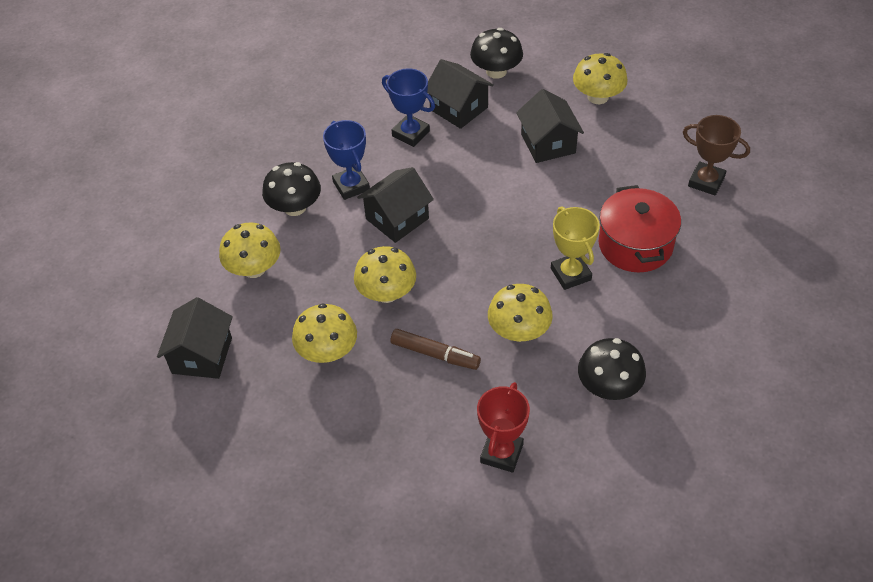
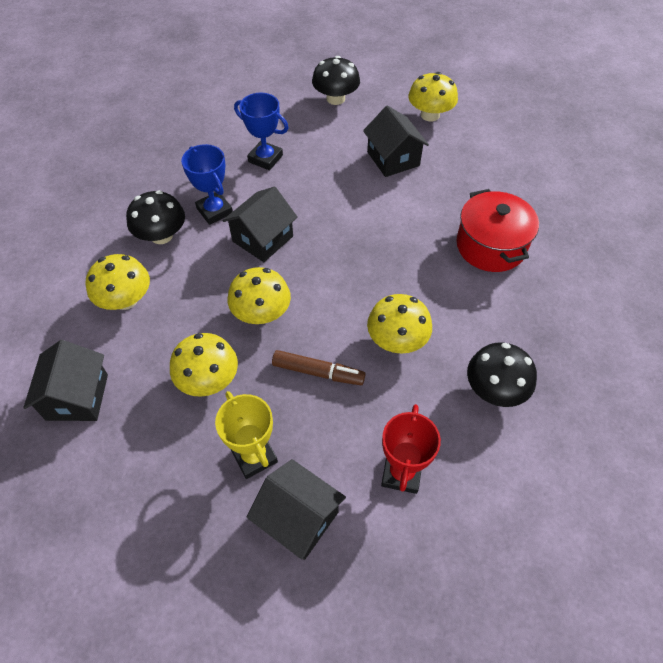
camera: 10 degrees left, 5 degrees up
(458, 108) = (306, 133): black house -> black house (298, 518)
(570, 274) = (436, 279): yellow trophy -> yellow trophy (254, 456)
(706, 181) = (541, 183): brown trophy -> none

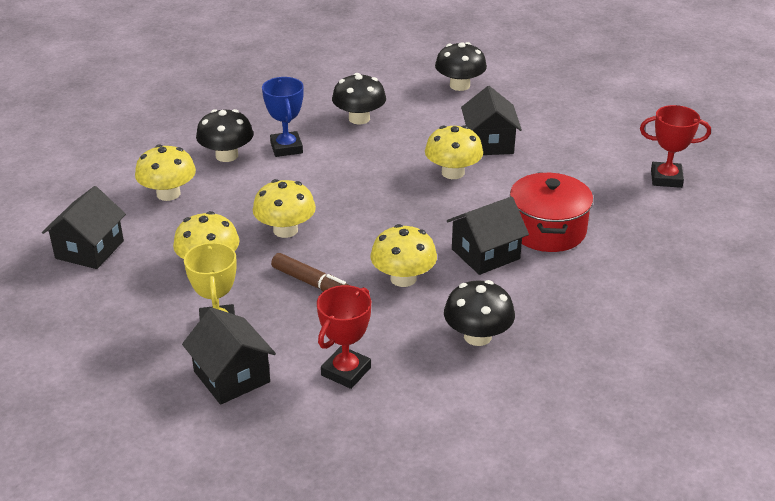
camera: 20 degrees right, 20 degrees down
(262, 239) = (319, 177): black house -> black house (485, 254)
(265, 158) = (359, 118): blue trophy -> black mushroom
(430, 115) = (552, 116): yellow mushroom -> yellow mushroom (453, 173)
(555, 161) = (666, 178): none -> red trophy

